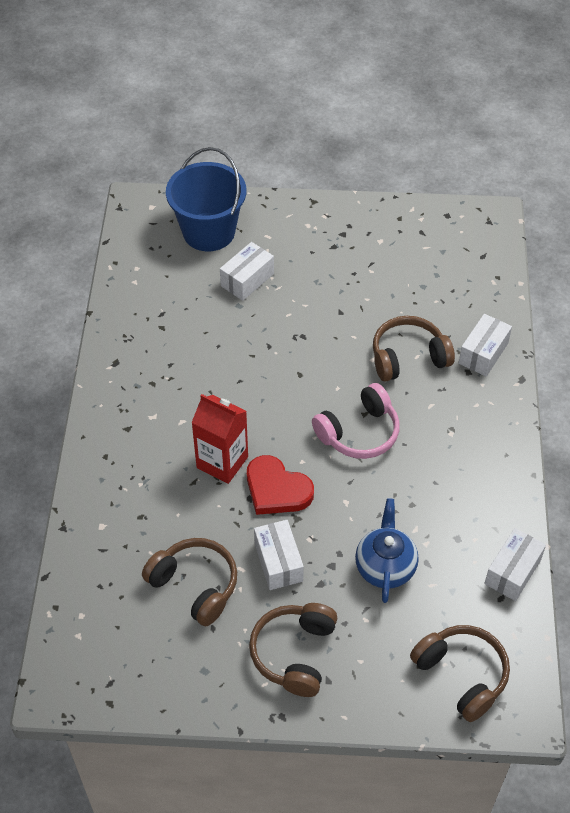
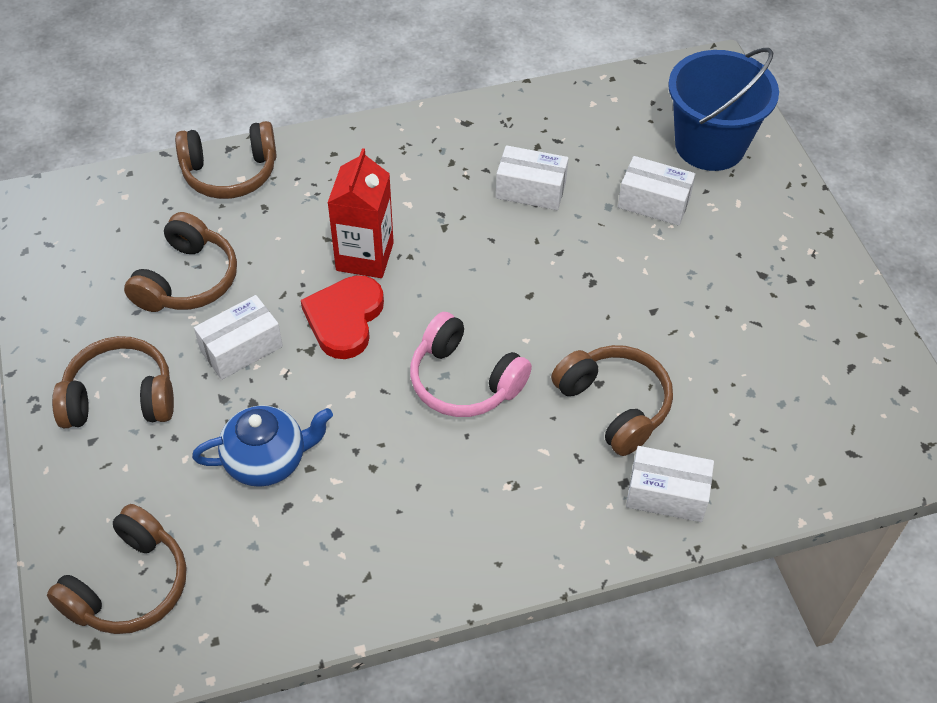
camera: 70 degrees right, 0 degrees up
(92, 532) = (230, 173): none -> brown headphones
(512, 572) = (303, 613): white box -> white box (530, 190)

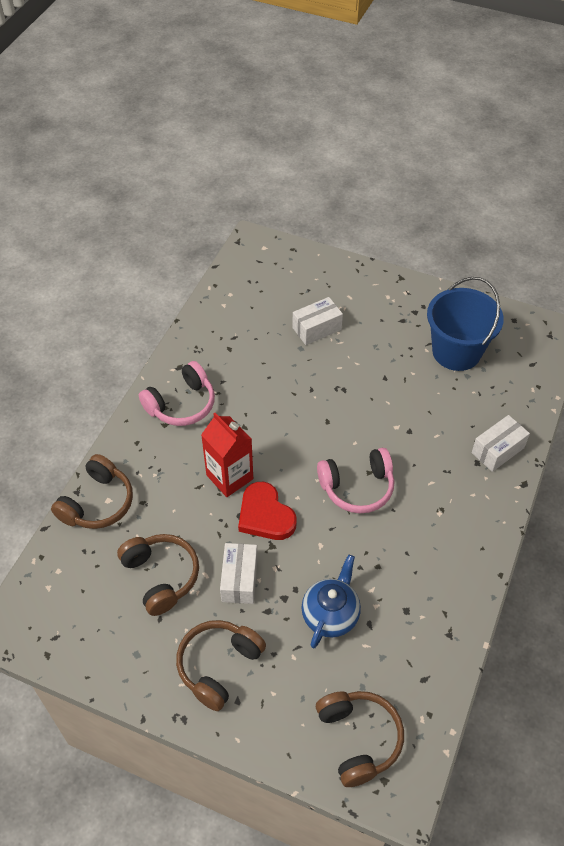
camera: 50 degrees left, 0 degrees up
(419, 156) = (182, 404): none -> pink headphones
(530, 190) = (257, 372): white box -> none
(614, 405) = (428, 434): brown headphones -> none
(709, 145) = (302, 280): blue bucket -> blue bucket (456, 352)

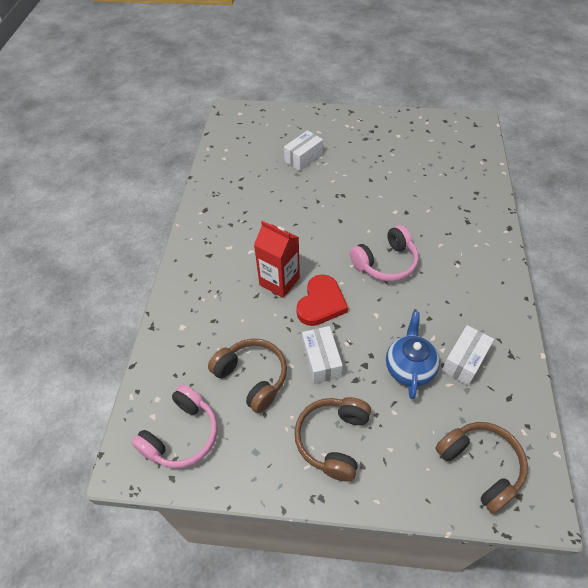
camera: 15 degrees left, 0 degrees up
(97, 503) = (173, 331): brown headphones -> none
(182, 404) = (218, 236): pink headphones -> pink headphones (182, 435)
(265, 515) = (321, 303): red heart -> red heart turned 105 degrees counterclockwise
(456, 352) = (414, 150): blue bucket -> none
(497, 450) = (478, 209): white box -> white box (464, 361)

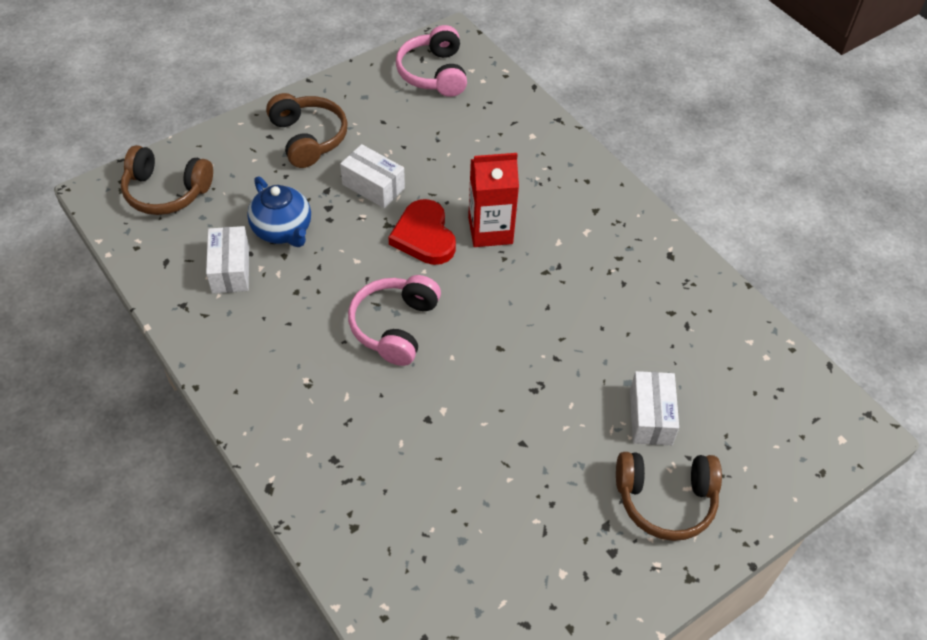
camera: 135 degrees right, 0 degrees up
(252, 377) = (422, 138): brown headphones -> brown headphones (665, 500)

